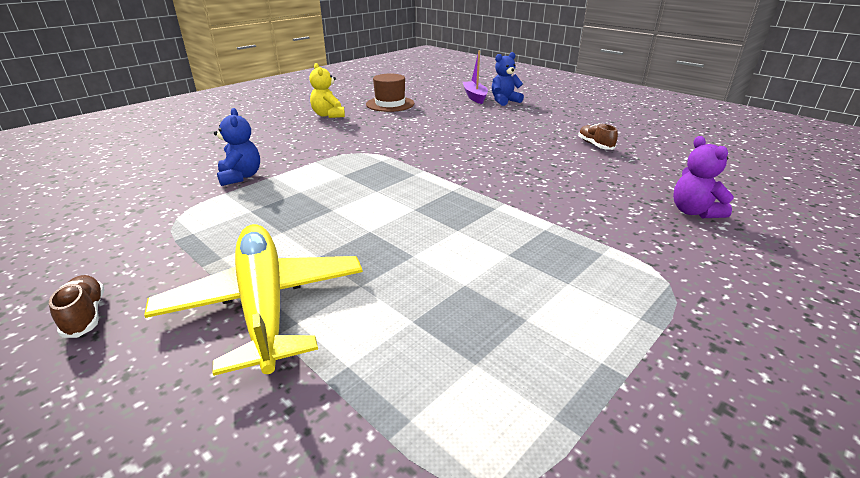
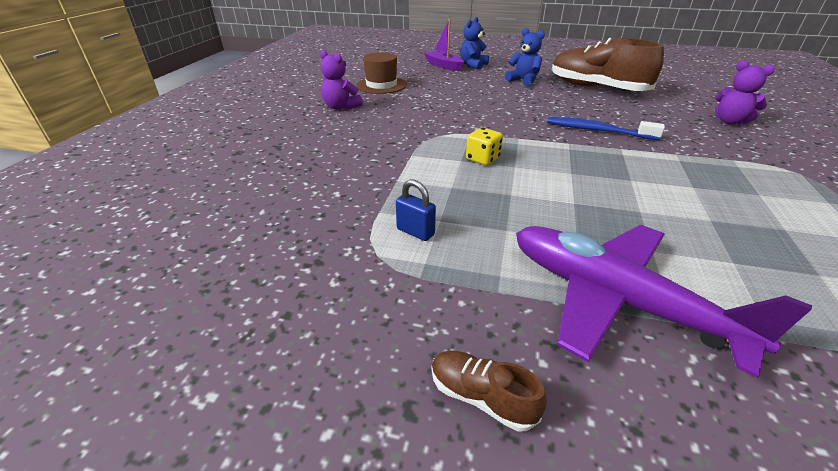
camera: 30 degrees left, 5 degrees up
(222, 212) = (415, 232): none -> blue padlock
(241, 177) = (366, 190): blue teddy bear -> blue teddy bear (523, 80)
(264, 304) = (617, 300): yellow plane -> purple plane
(328, 115) = (341, 107): yellow teddy bear -> purple teddy bear
(361, 178) = (482, 159): none -> yellow dice
(512, 182) = (597, 131): none -> blue toothbrush
(595, 145) = (596, 88): brown shoe -> brown shoe, size x2.41

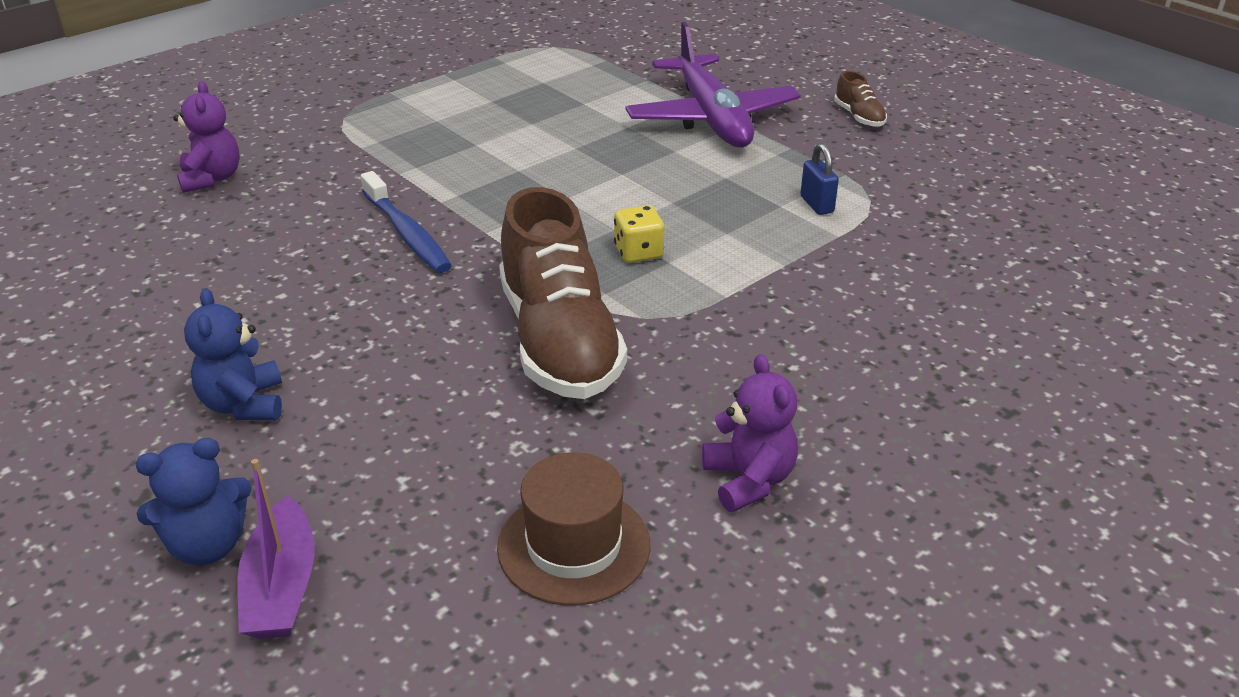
camera: 145 degrees left, 0 degrees up
(596, 88) = (180, 314): brown shoe -> brown shoe (559, 341)

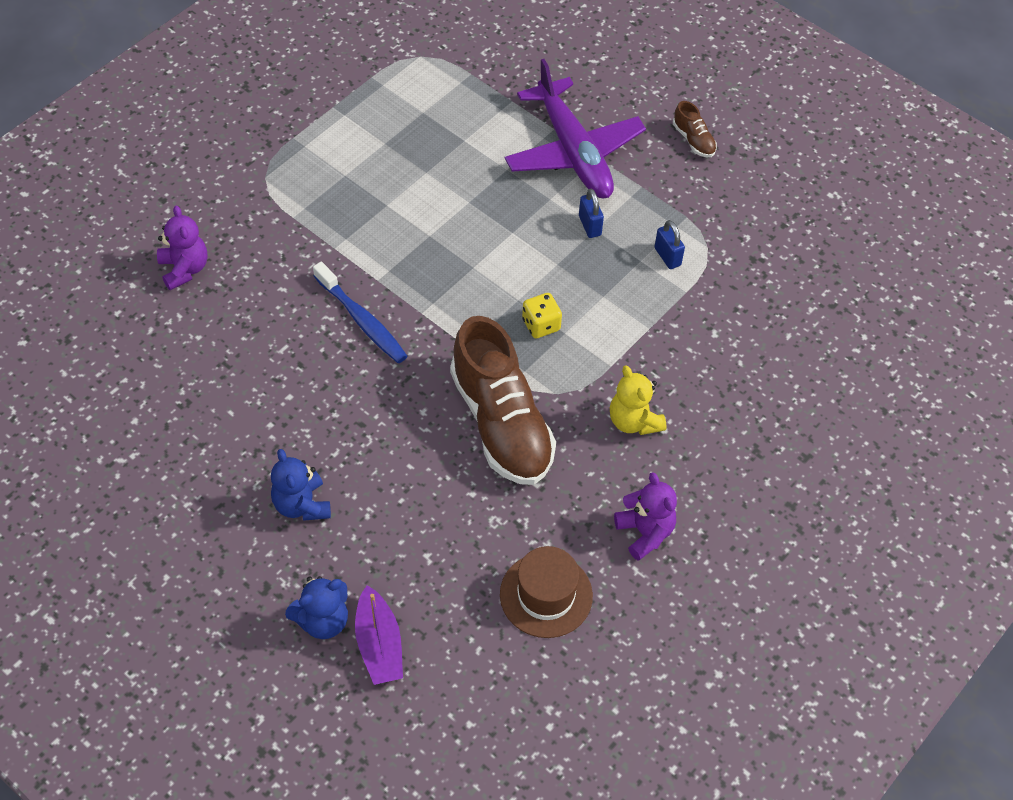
camera: 10 degrees left, 20 degrees up
(720, 174) = (590, 226): none -> blue padlock
(750, 353) = (634, 421): none -> yellow teddy bear

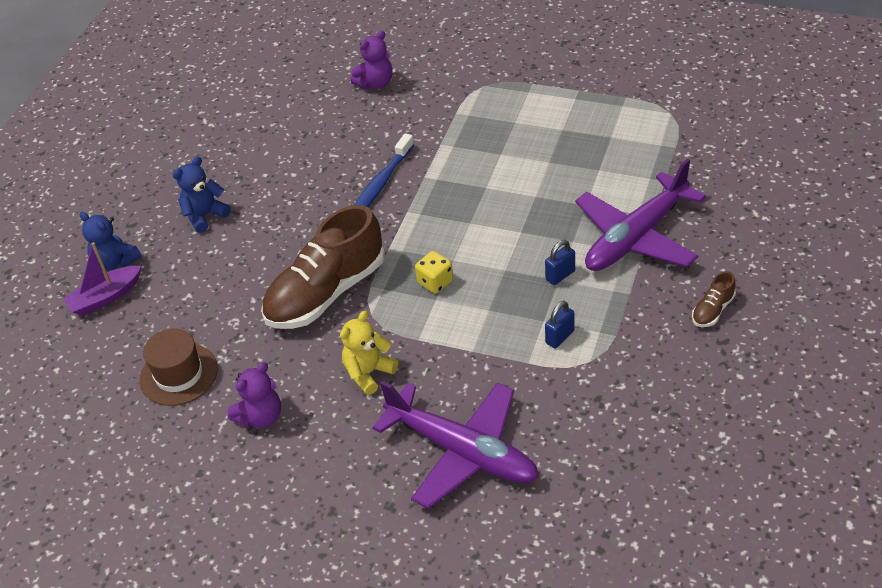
camera: 75 degrees right, 10 degrees down
(767, 380) = (461, 451): none -> purple plane

